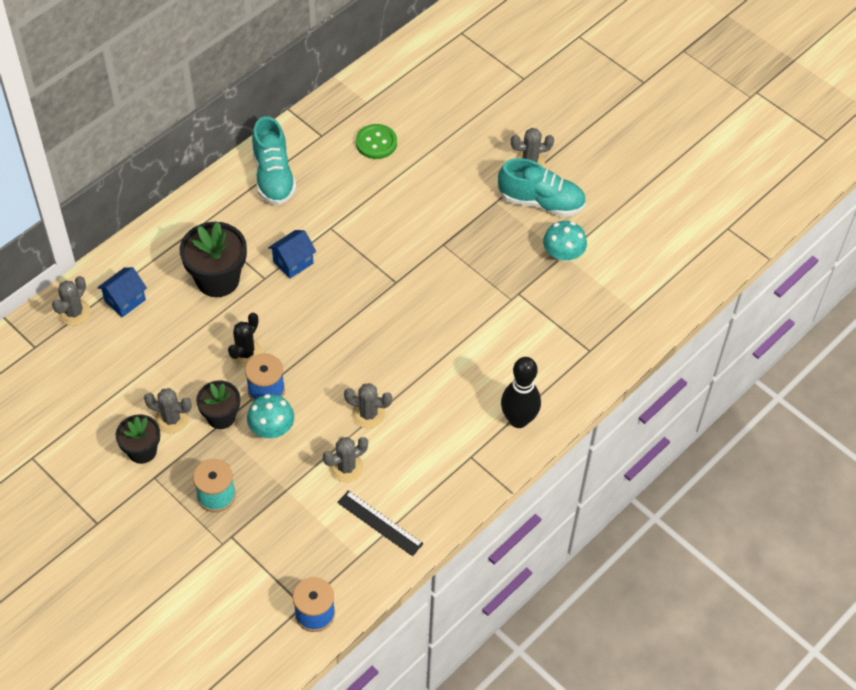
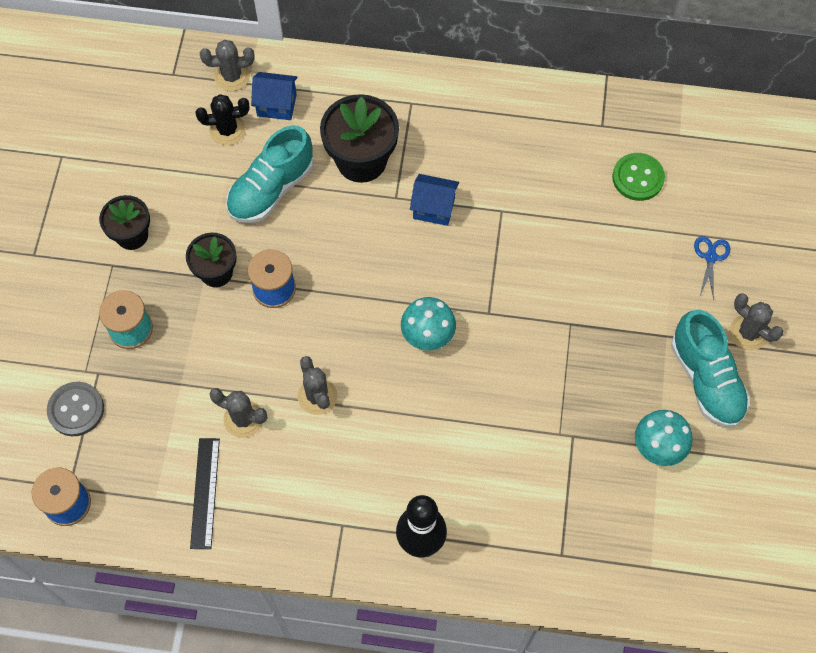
camera: 55 degrees right, 10 degrees up
(171, 419) = (182, 234): grey cactus -> none
(245, 353) = (300, 242): black cactus -> black cactus (227, 130)
(247, 567) = (76, 410): none -> grey button
(272, 429) = (236, 324): turquoise mushroom -> turquoise mushroom (427, 335)
(273, 176) = (517, 121): turquoise shoe -> turquoise shoe (271, 189)
(464, 144) = (710, 257): none -> blue scissors

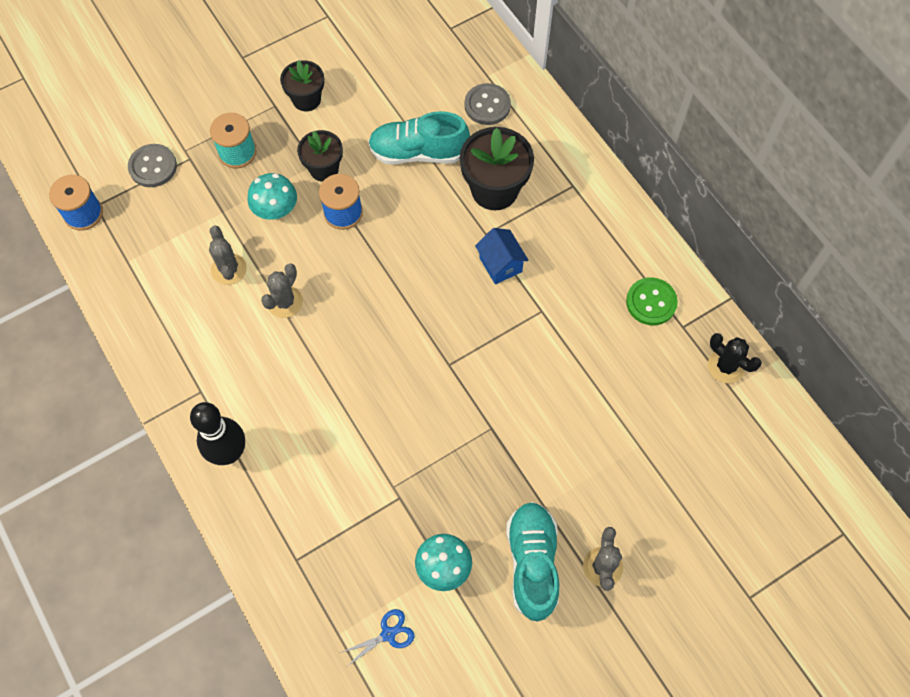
camera: 50 degrees right, 0 degrees up
(205, 493) = (155, 287): black ruler -> none
(227, 130) = (439, 92): black cactus -> black cactus (726, 366)
(232, 76) = (483, 62): grey cactus -> none
(277, 105) = (487, 105): blue house -> grey button
(427, 335) = (394, 337): turquoise mushroom -> turquoise mushroom (276, 210)
(638, 178) = (662, 385): green button -> green button (651, 302)
(706, 379) = (532, 563): turquoise shoe -> turquoise shoe turned 150 degrees clockwise
(710, 257) = (643, 490): blue scissors -> blue scissors (388, 634)

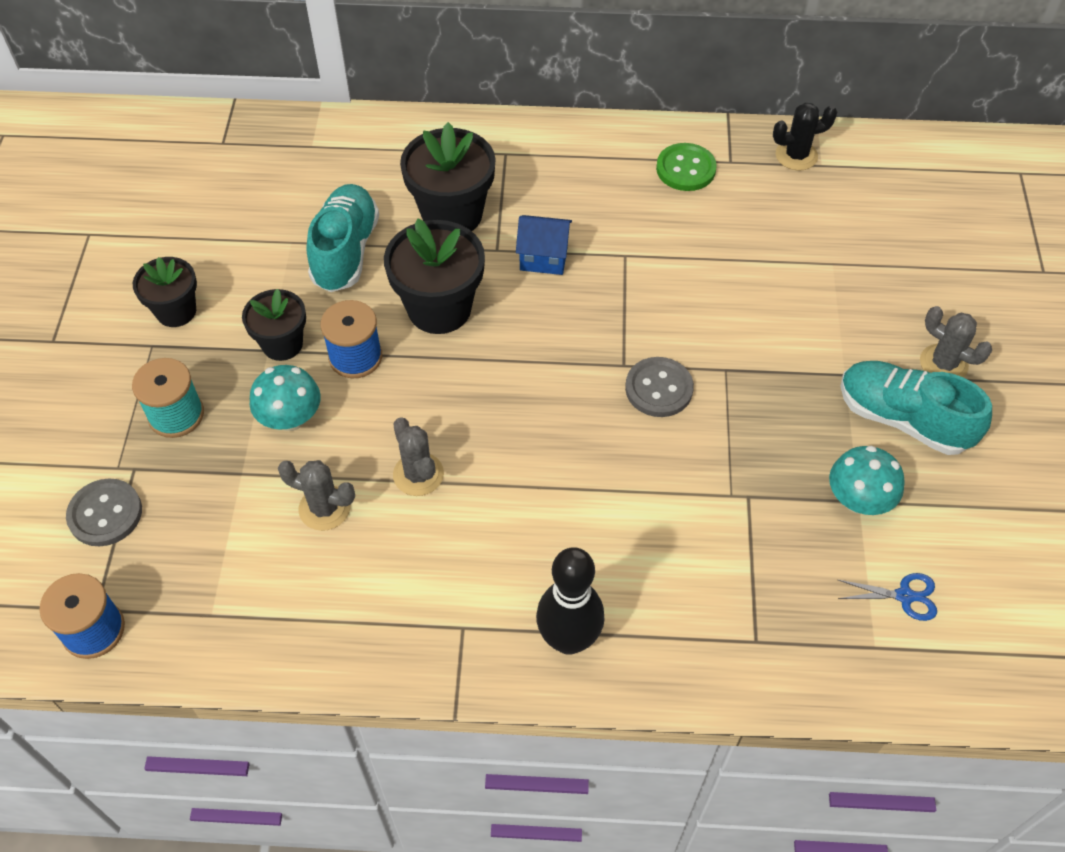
camera: 55 degrees left, 10 degrees down
(388, 634) = (904, 596): blue scissors -> blue scissors turned 90 degrees clockwise
(413, 233) = (439, 308): none -> black flower pot
(418, 152) = (345, 251): turquoise shoe -> turquoise shoe turned 150 degrees clockwise
(487, 105) = (347, 165): grey button -> grey button (659, 389)

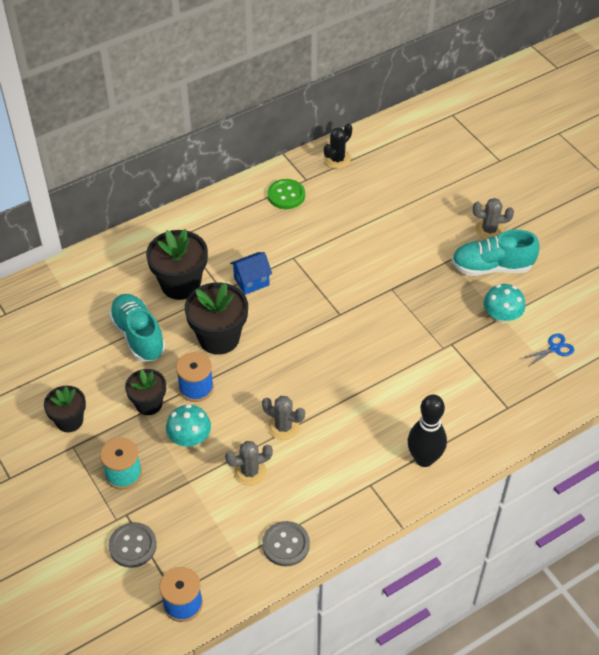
camera: 35 degrees left, 5 degrees down
(659, 389) = (367, 316): grey button -> grey button (286, 544)

